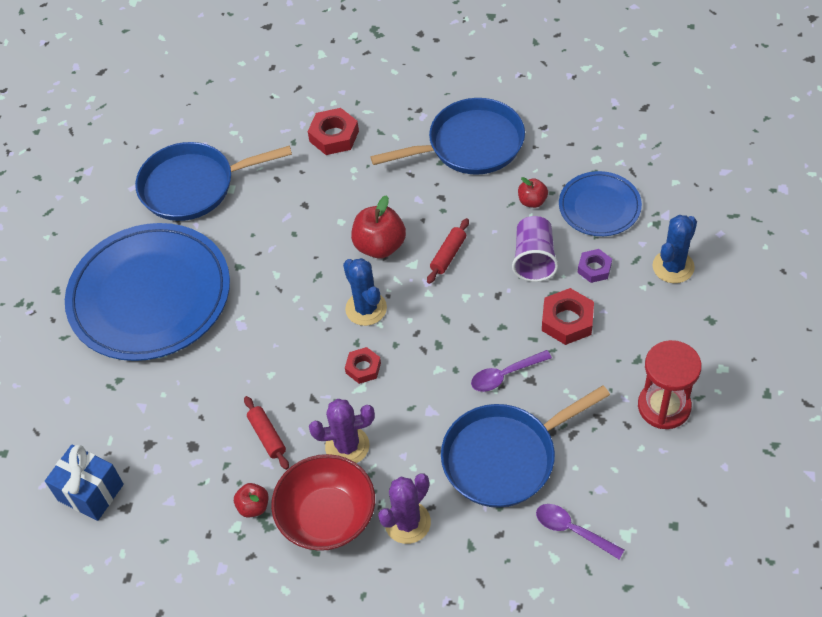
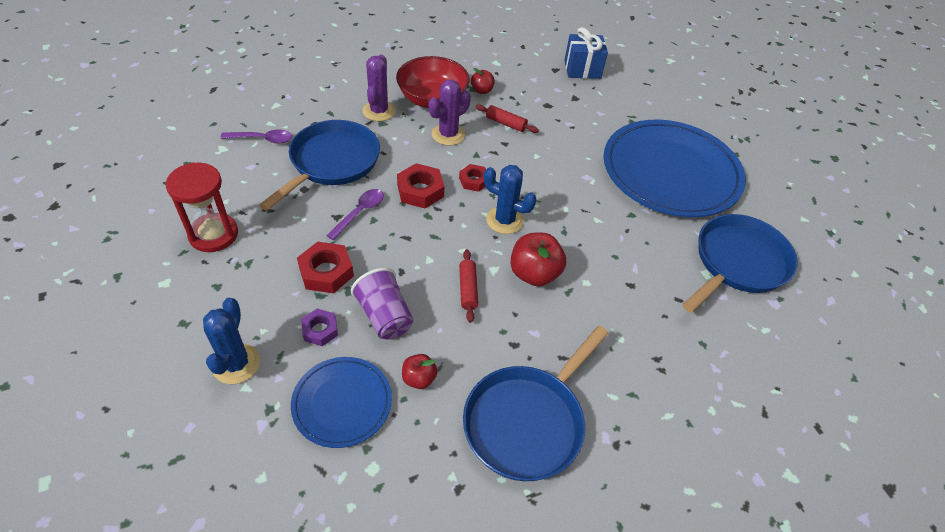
camera: 140 degrees right, 5 degrees down
(334, 136) = (672, 367): red nut -> red nut (420, 190)

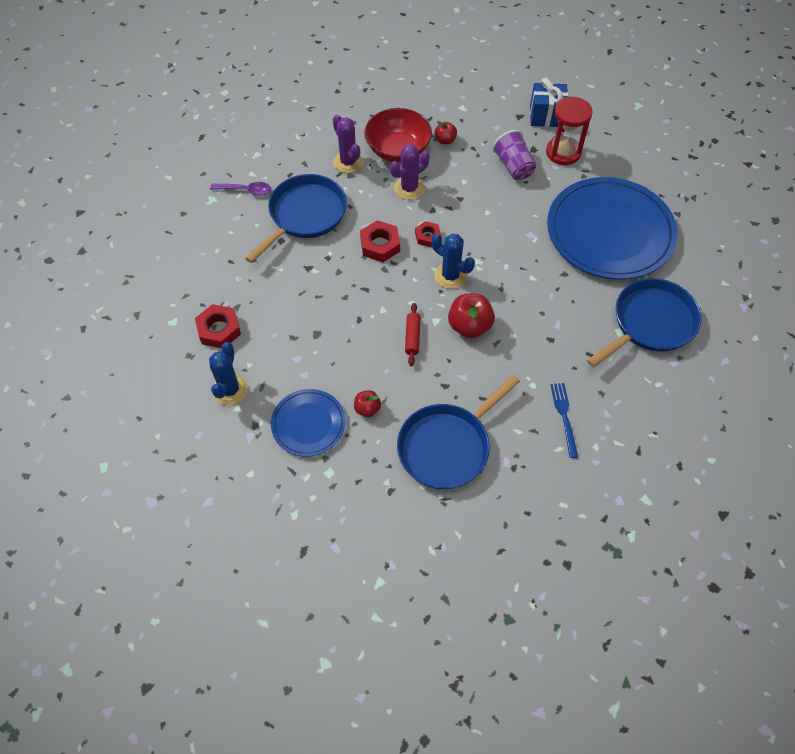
camera: 10 degrees right, 10 degrees up
(213, 234) = (208, 281): red hourglass -> red hourglass (563, 152)
(320, 330) = (293, 366): purple nut -> none
(326, 272) = (298, 317): red nut -> red nut (219, 330)
(359, 213) = (327, 265): purple spoon -> none
(379, 111) = (348, 162): purple cactus -> purple cactus turned 45 degrees counterclockwise
(384, 316) = (343, 357): purple cup -> purple cup (513, 166)
(505, 123) = (463, 177): red rolling pin -> none
(665, 374) = (564, 416): none -> blue fork

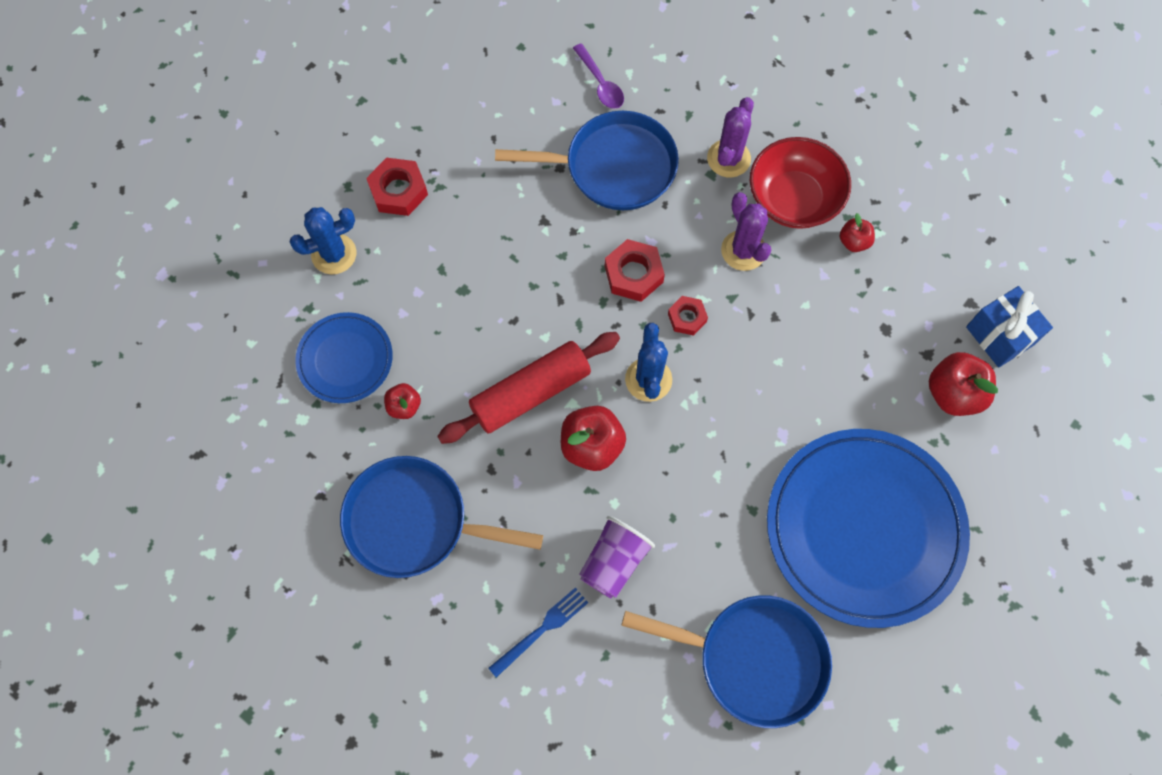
camera: 55 degrees right, 10 degrees up
(409, 188) = (743, 250): purple cactus -> purple cactus turned 45 degrees clockwise
(412, 337) = (530, 393): red rolling pin -> red rolling pin, size x2.04
(513, 166) = (878, 347): purple cup -> purple cup (614, 562)
(563, 152) = (953, 393): red hourglass -> red apple

